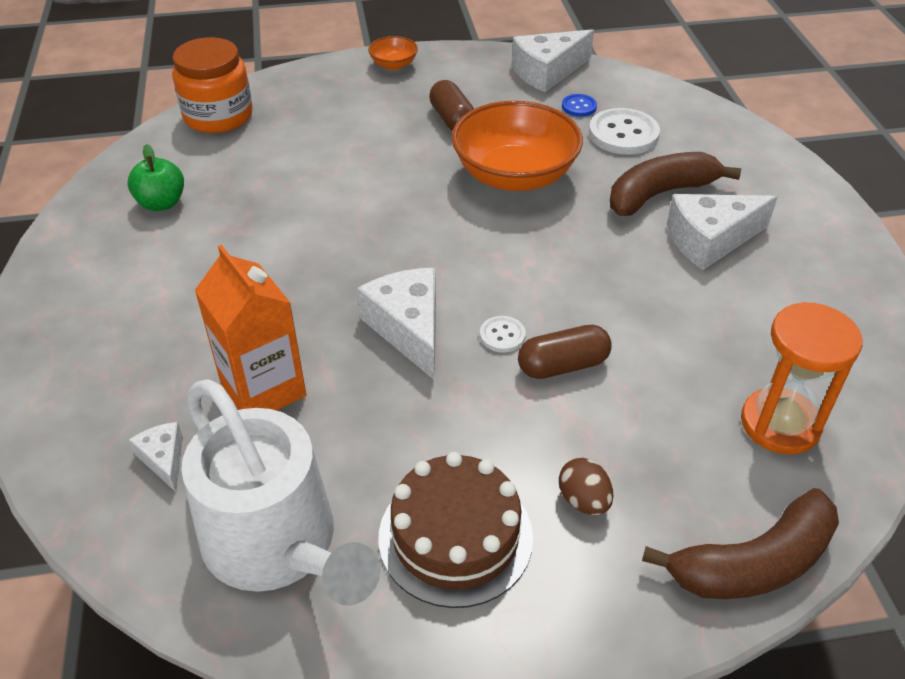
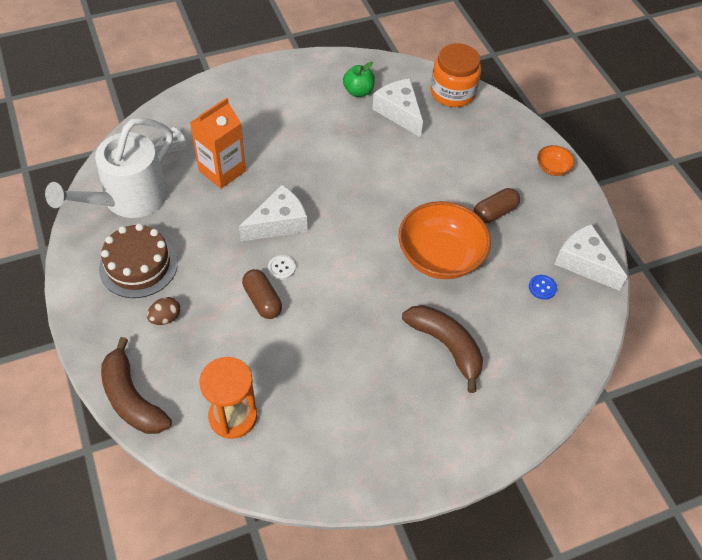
camera: 75 degrees right, 10 degrees up
(623, 134) = (515, 319): white button -> none
(710, 240) = (401, 379): white cheese -> white cheese (399, 112)

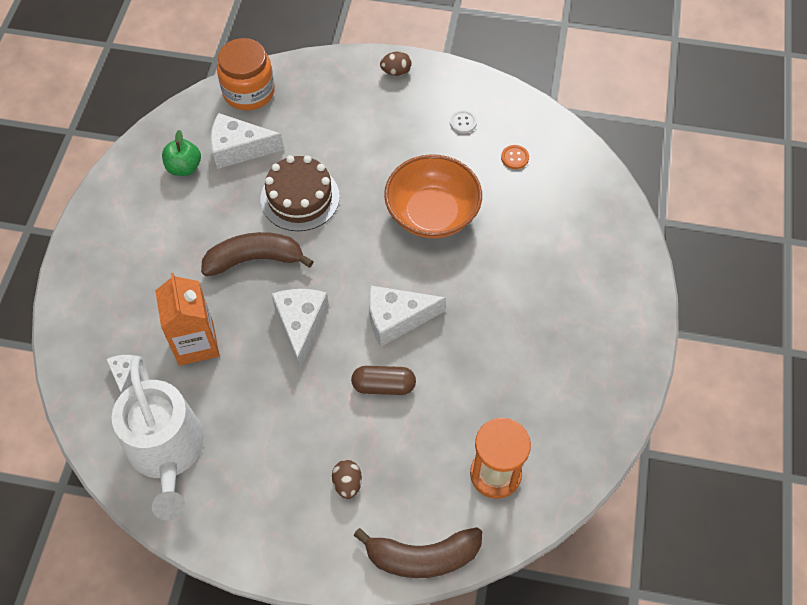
camera: 55 degrees left, 5 degrees up
(138, 265) = (264, 481): brown cake -> brown cake (300, 198)
(281, 268) = (357, 350): white button -> white button (463, 122)
(446, 346) = (527, 263): brown banana -> brown banana (254, 259)
(494, 213) = (413, 144): brown capsule -> none
(542, 288) = (514, 158): blue button -> orange button
(552, 168) = (396, 72): orange bowl -> brown egg
(584, 263) = (510, 113): white cheese -> white cheese (397, 319)

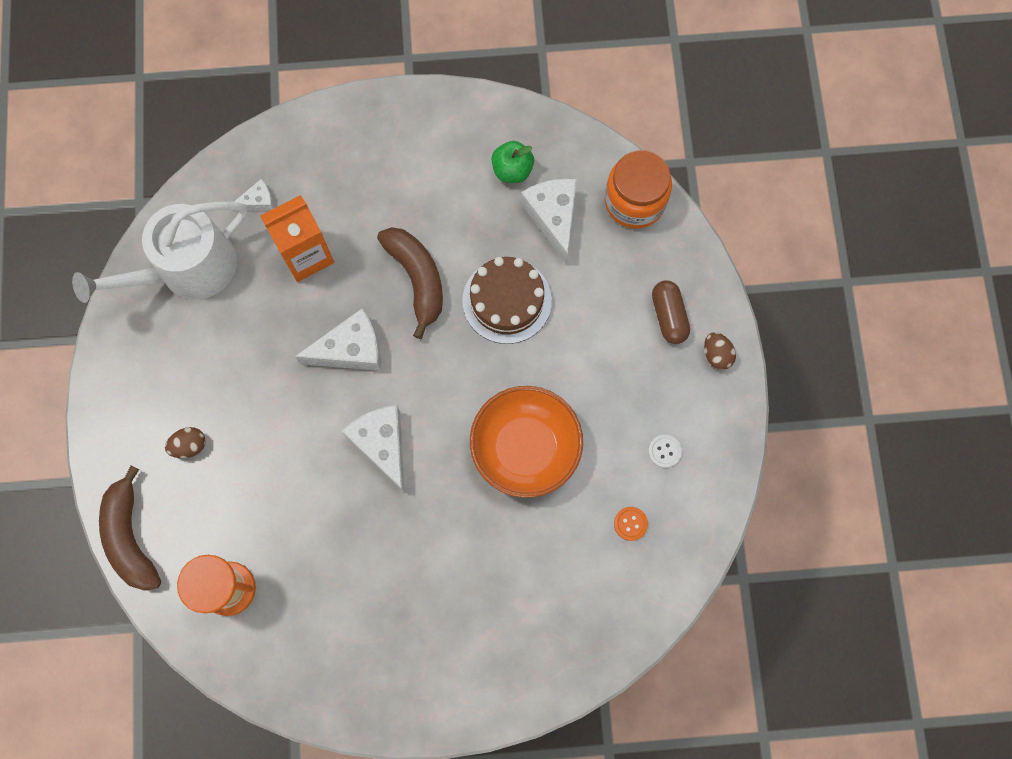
camera: 75 degrees right, 15 degrees up
(383, 386) = (301, 452): brown capsule -> brown capsule (668, 316)

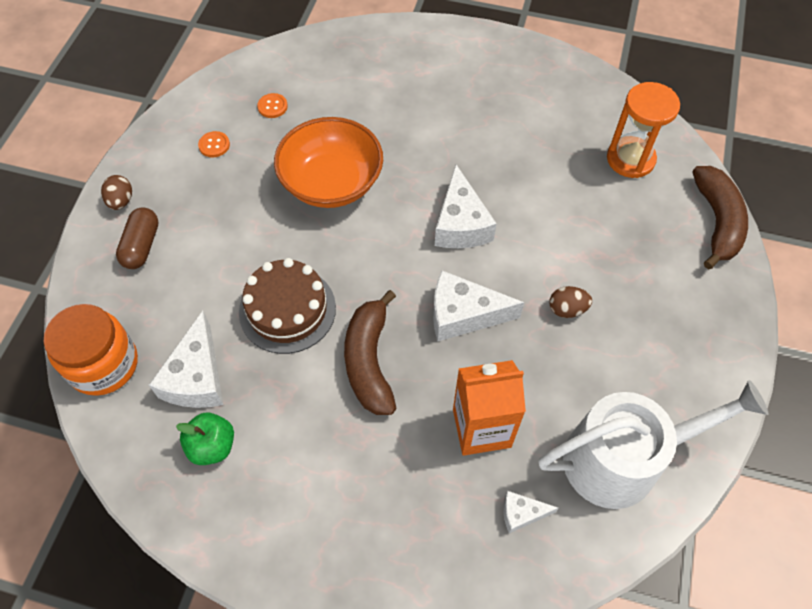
camera: 160 degrees left, 15 degrees down
(189, 446) = (649, 279): brown egg -> brown egg (567, 309)
(664, 451) = (214, 145): white button -> orange button

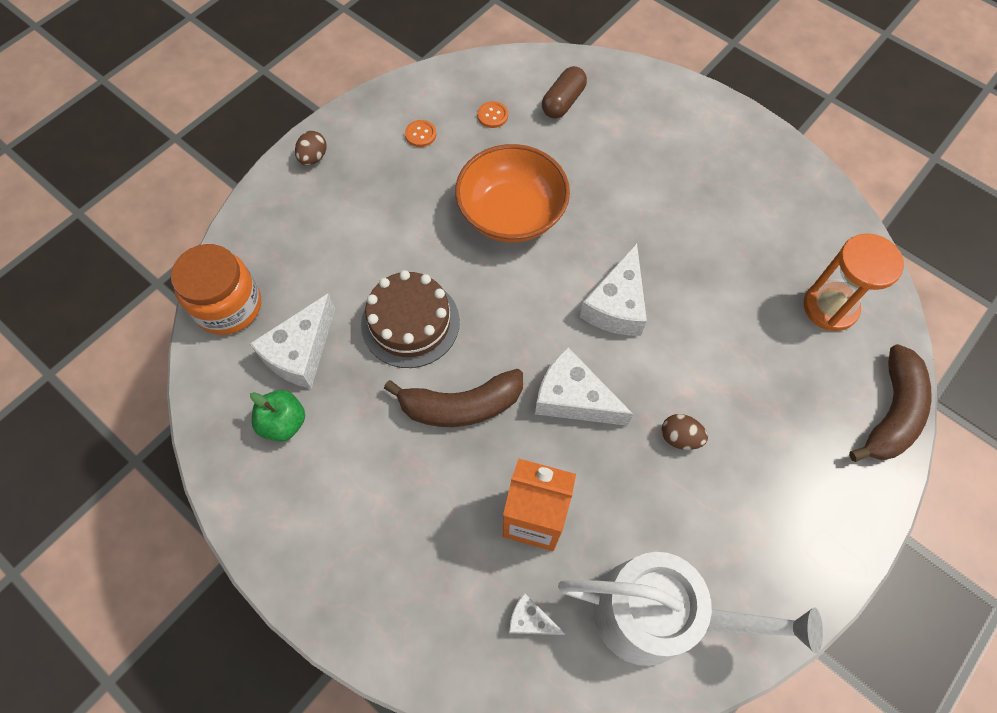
camera: 25 degrees right, 5 degrees up
(142, 246) = (311, 208): brown capsule -> brown capsule (563, 102)
(369, 361) = (461, 405): brown banana -> brown banana turned 120 degrees counterclockwise

